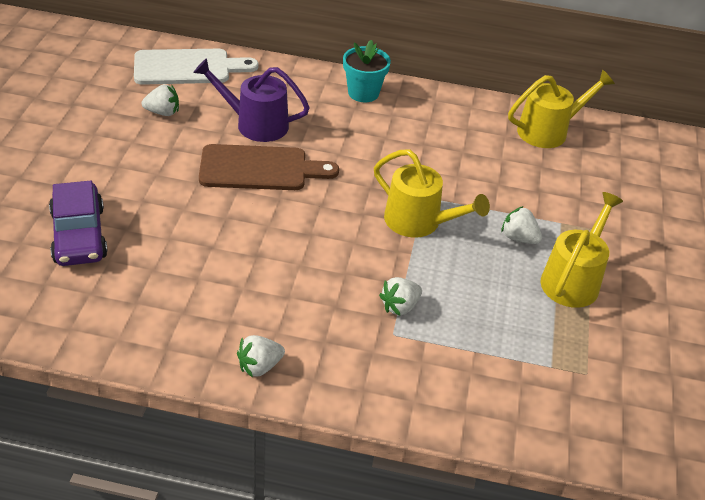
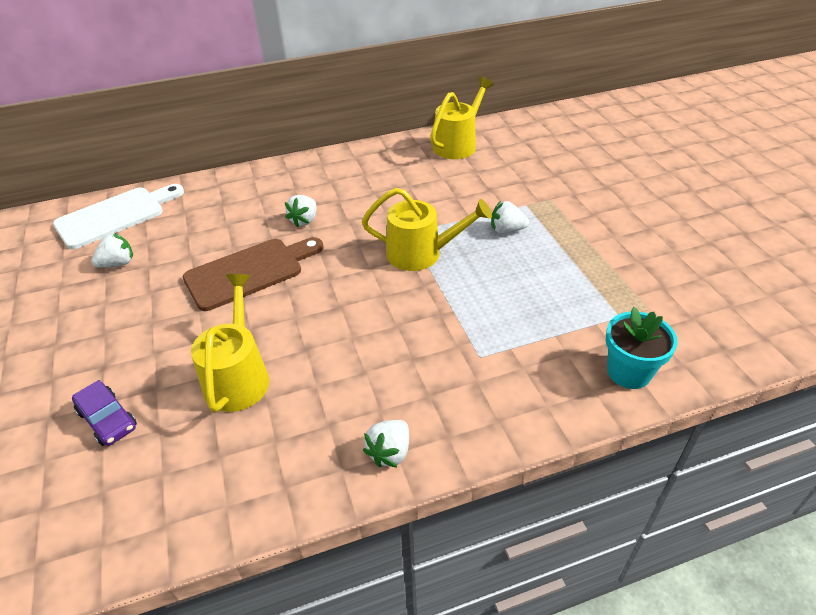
camera: 25 degrees left, 0 degrees up
(79, 235) = (108, 419): purple car -> purple car, size x0.63
(255, 124) = (216, 236): purple watering can -> none
(363, 93) = (292, 174): turquoise flower pot -> turquoise flower pot (629, 372)
(400, 306) = (465, 330): white strawberry -> white strawberry (304, 220)
(573, 280) = (573, 242): yellow watering can -> yellow watering can (238, 377)

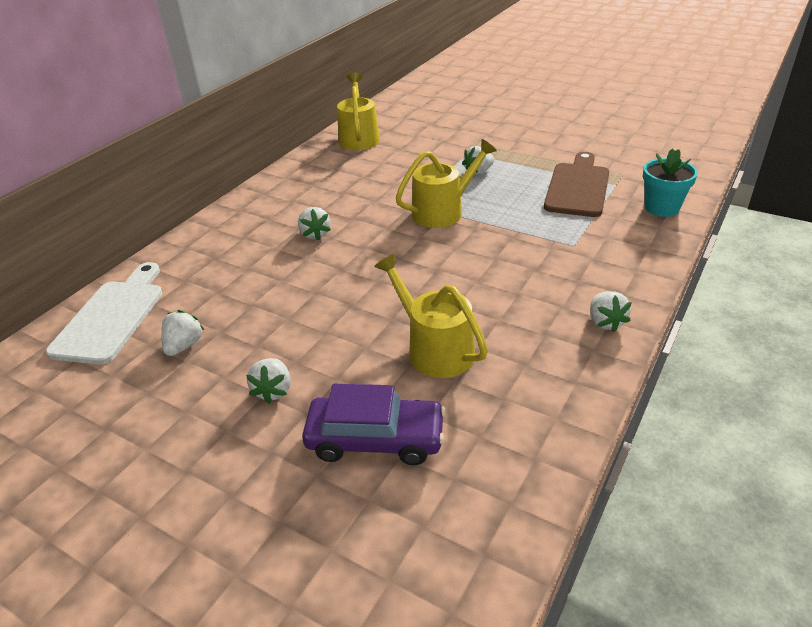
camera: 40 degrees left, 5 degrees down
(108, 419) = (375, 439): purple car -> purple car, size x1.59
(112, 334) = (273, 391): none -> white strawberry
(249, 272) = (326, 287): brown cutting board -> brown cutting board (578, 187)

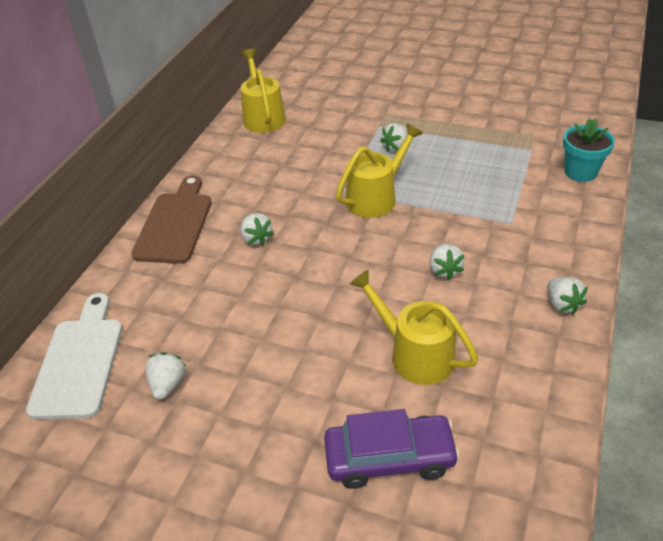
camera: 10 degrees left, 5 degrees up
(273, 391) = (275, 421): white strawberry -> white strawberry (444, 270)
(578, 187) = (497, 156): brown cutting board -> brown cutting board (175, 224)

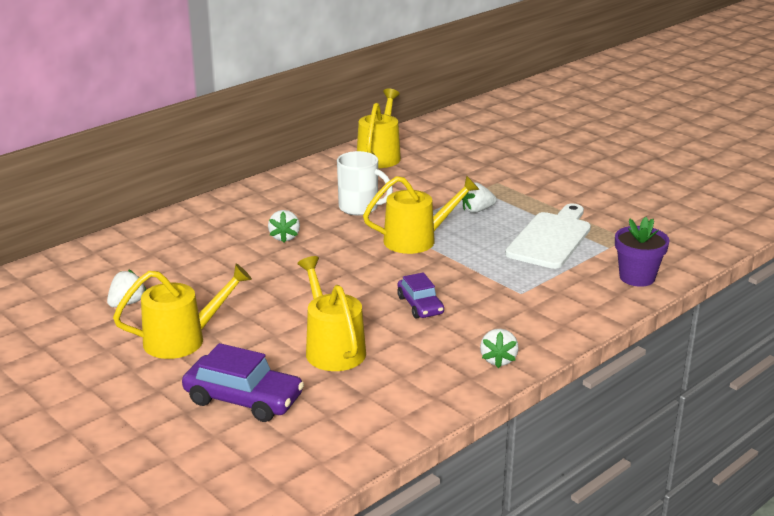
camera: 25 degrees right, 15 degrees down
(79, 362) = (79, 270): white cutting board -> white cutting board (551, 238)
(175, 224) = (230, 209): brown cutting board -> none
(264, 408) = (182, 340): none -> yellow watering can
(296, 180) = (360, 208): none -> white mug
(444, 270) = (420, 305): white strawberry -> purple car
(580, 172) = (637, 277): turquoise flower pot -> purple flower pot

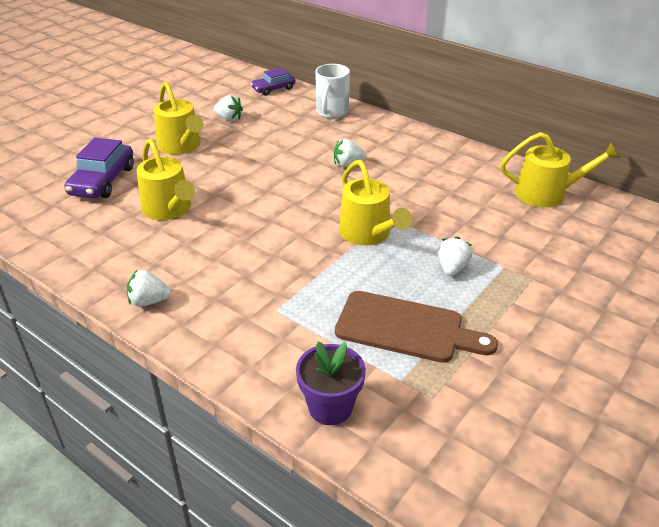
camera: 80 degrees right, 10 degrees up
(332, 348) = (169, 209): yellow watering can -> yellow watering can turned 90 degrees clockwise
(360, 208) = (421, 195): white mug -> white mug (331, 112)
(420, 305) = (242, 247): purple car -> purple car (273, 89)
(477, 210) = (452, 268): white strawberry -> white strawberry turned 45 degrees clockwise
(551, 238) = (406, 328): white cutting board -> brown cutting board

